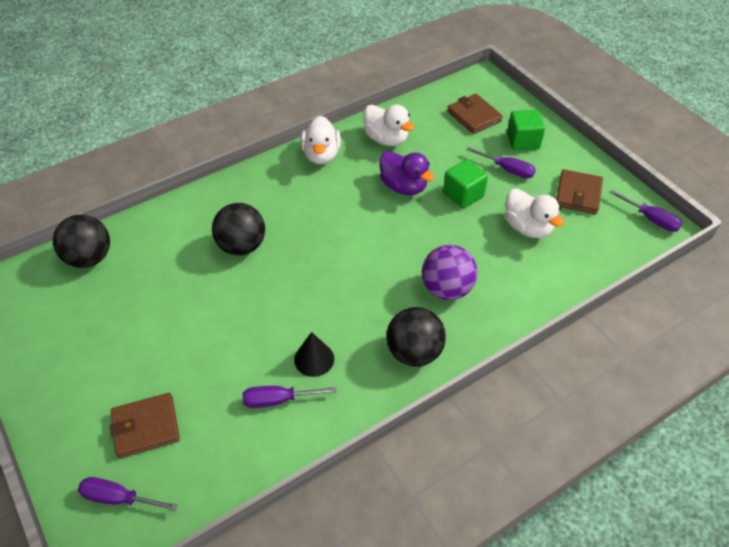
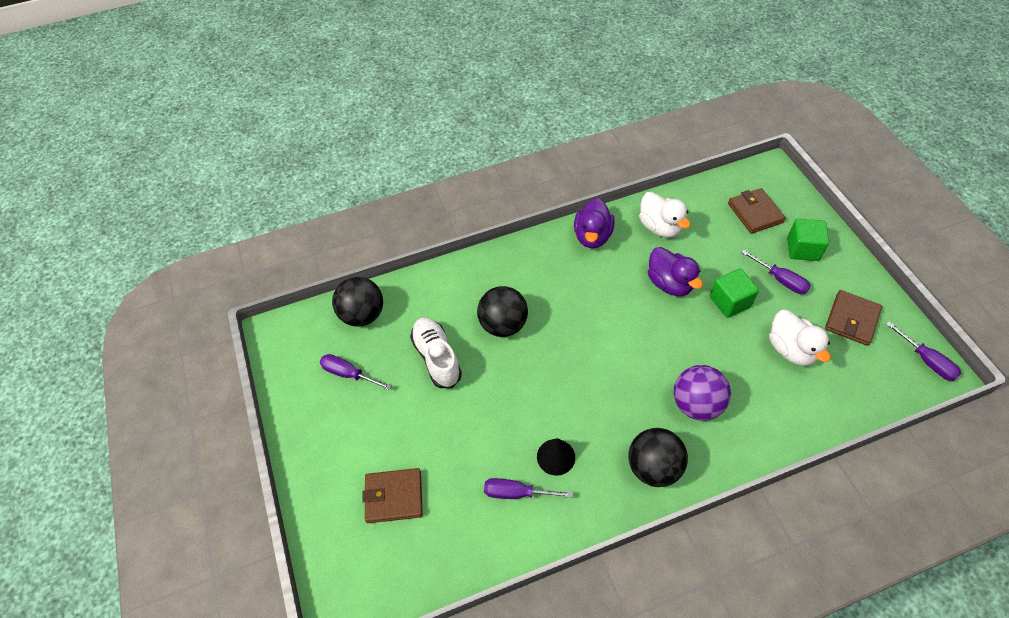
camera: 15 degrees right, 5 degrees up
(119, 498) = (363, 562): purple screwdriver -> purple screwdriver (349, 374)
(175, 286) = (437, 357): none -> white shoe
(321, 155) = (592, 236): white duck -> purple duck

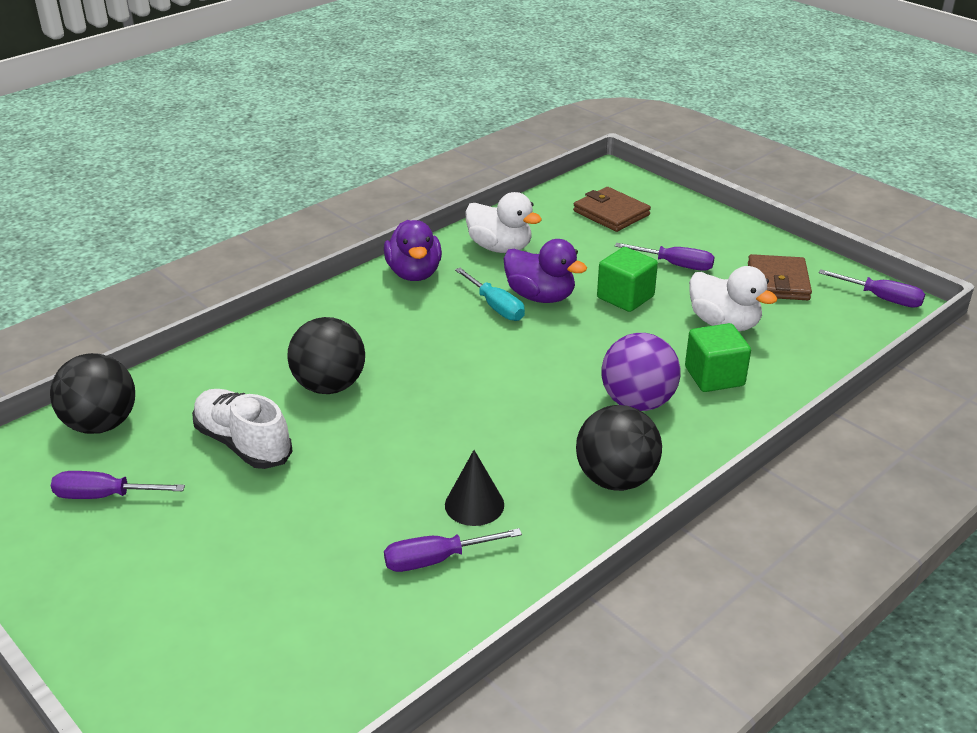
camera: 25 degrees left, 20 degrees down
(394, 497) = (242, 619): brown wallet -> none
(635, 284) = (495, 306): none -> turquoise screwdriver
(802, 249) = (685, 233): green cube -> green cube (714, 376)

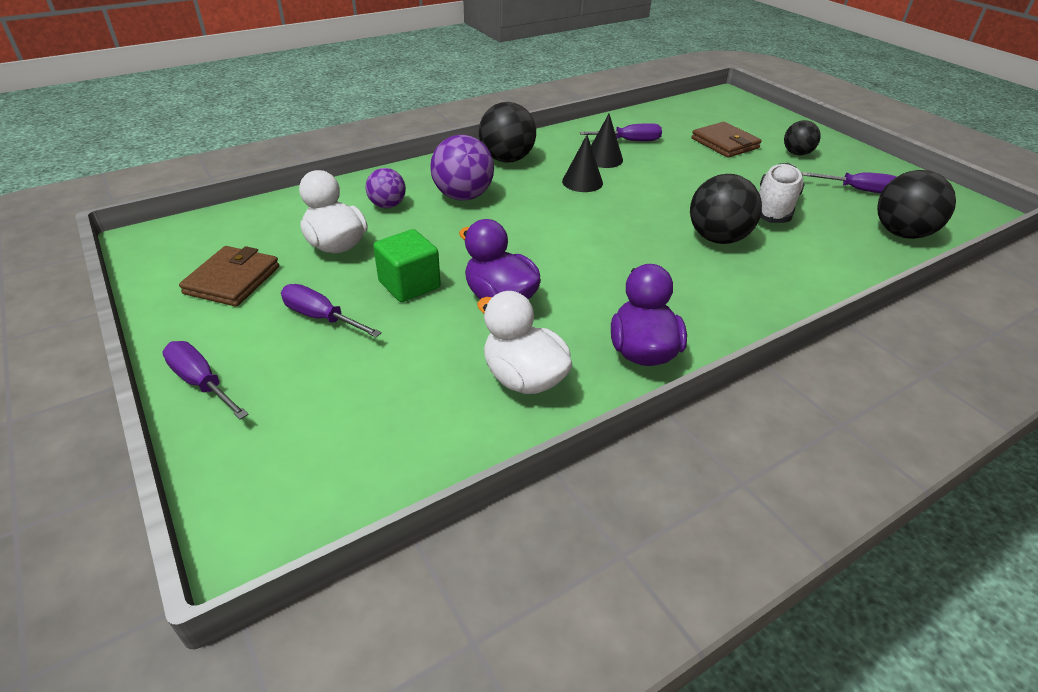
camera: 170 degrees left, 5 degrees up
(153, 573) = (796, 153): none -> black ball
(243, 443) = (774, 207): white shoe -> white shoe turned 120 degrees counterclockwise
(495, 306) = (553, 293): turquoise screwdriver -> none
(497, 450) = (582, 182): none -> black cone
(611, 213) = (332, 424): brown wallet -> brown wallet (725, 143)
(714, 376) = (387, 205): green cube -> purple ball
(881, 298) = (156, 248): purple screwdriver -> purple screwdriver (202, 383)

